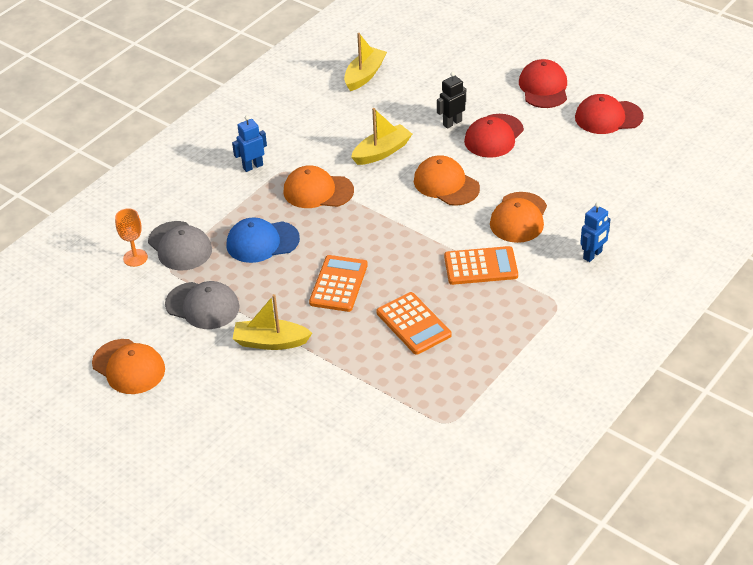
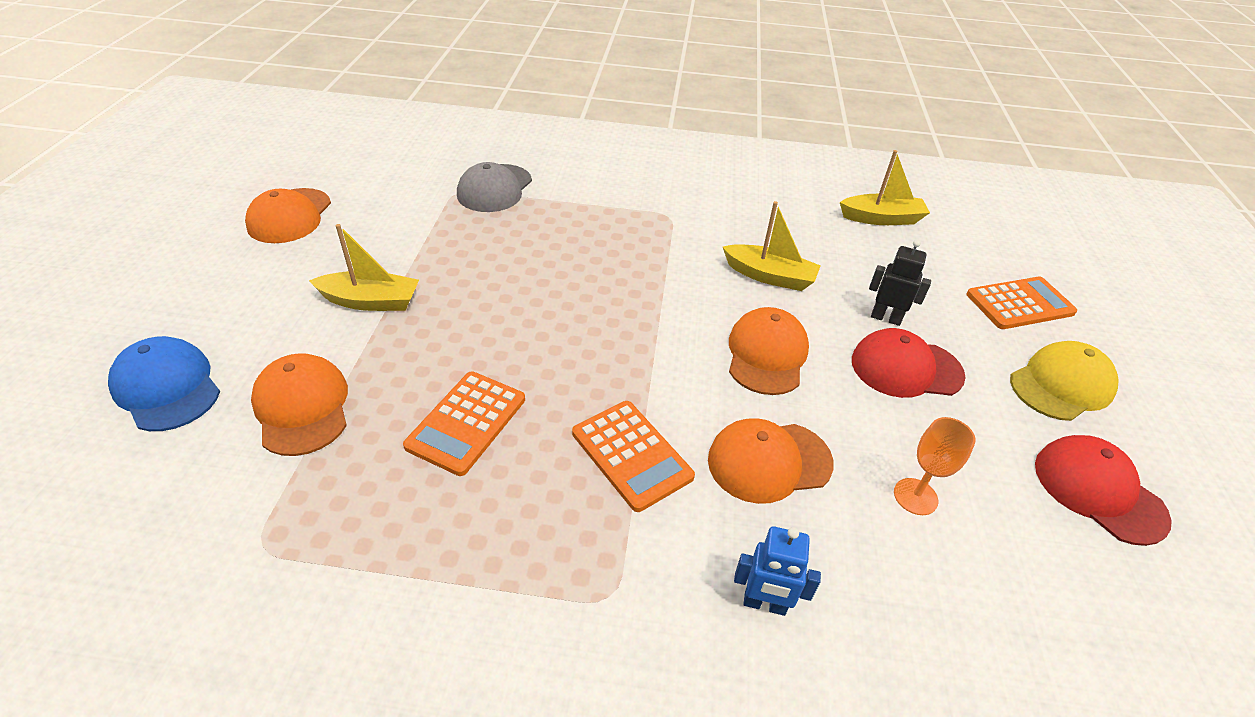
camera: 55 degrees right, 0 degrees up
(135, 258) = (459, 169): orange goblet -> orange goblet (915, 496)
(202, 306) = (409, 232): grey cap -> none
(252, 166) = (655, 193): blue robot -> none
(262, 242) = (539, 239): blue cap -> blue cap (167, 387)
(270, 342) = (371, 301): yellow boat -> yellow boat turned 120 degrees clockwise
(318, 191) = (656, 250): orange cap -> orange cap (302, 407)
(338, 284) = (505, 322): orange calculator -> orange calculator (1019, 304)
(543, 87) = (1061, 385): red cap -> yellow cap

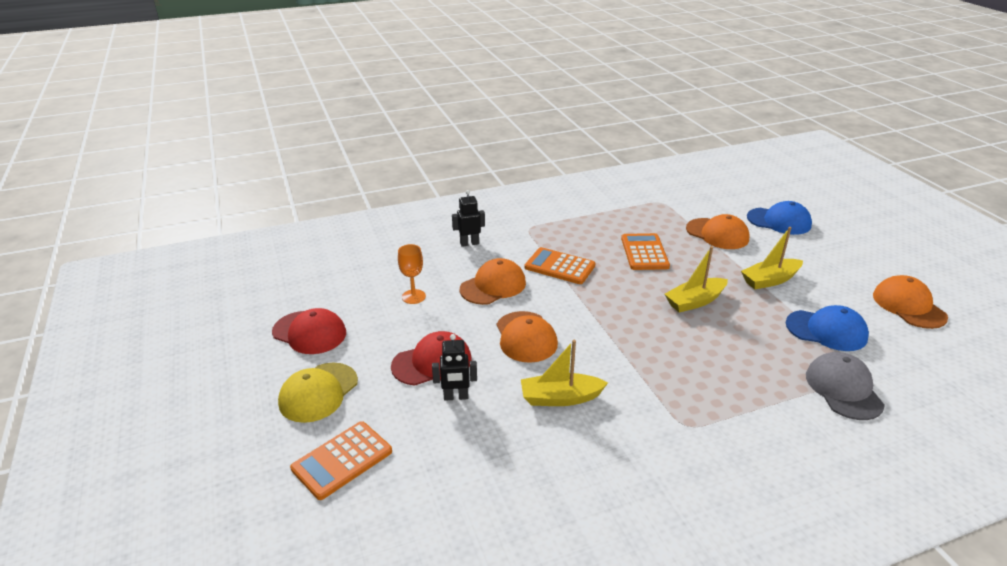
camera: 155 degrees right, 10 degrees down
(418, 229) = (826, 330): none -> blue cap
(764, 604) = (469, 243): blue robot -> black robot
(881, 218) = (493, 523): yellow boat -> yellow boat (695, 301)

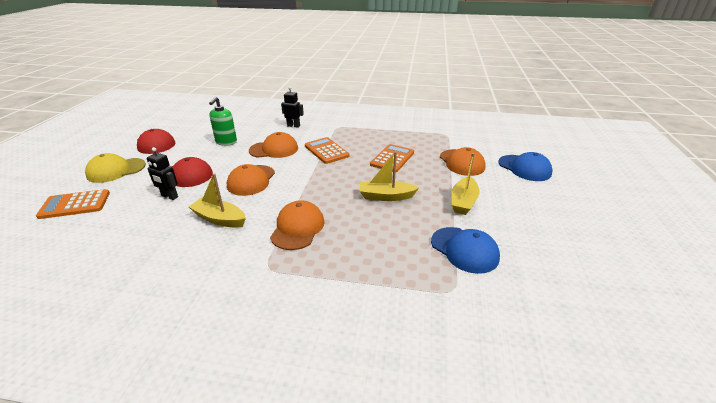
camera: 30 degrees right, 0 degrees up
(413, 297) = (226, 142): orange goblet -> green soap dispenser
(770, 280) = (463, 202): yellow boat -> yellow boat turned 75 degrees counterclockwise
(843, 389) = (421, 295): grey cap -> none
(908, 306) = (569, 259): orange cap -> orange cap (298, 228)

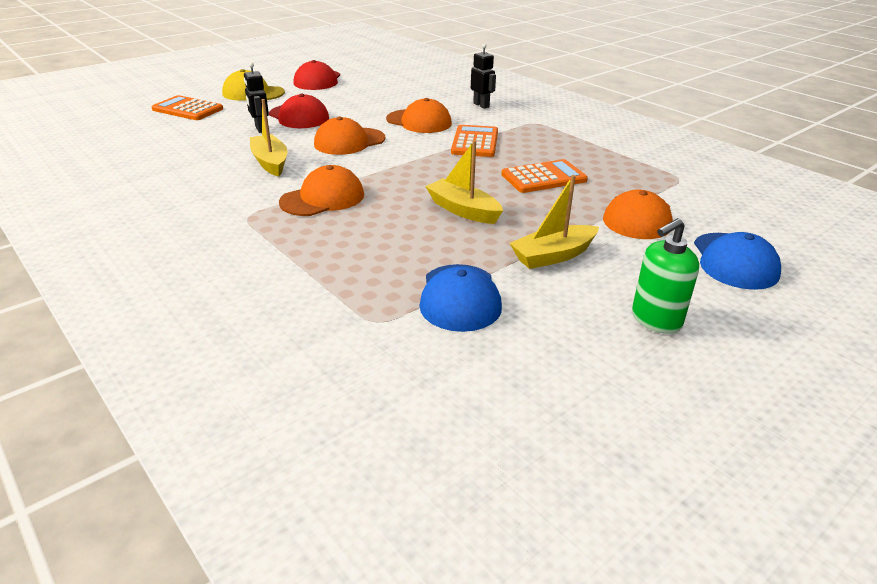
camera: 40 degrees right, 0 degrees up
(226, 142) = (382, 99): green soap dispenser -> green soap dispenser (655, 320)

